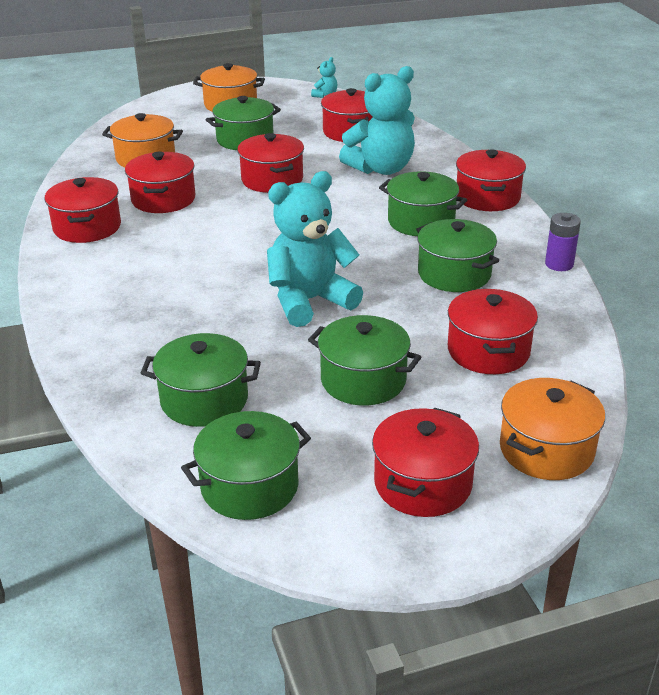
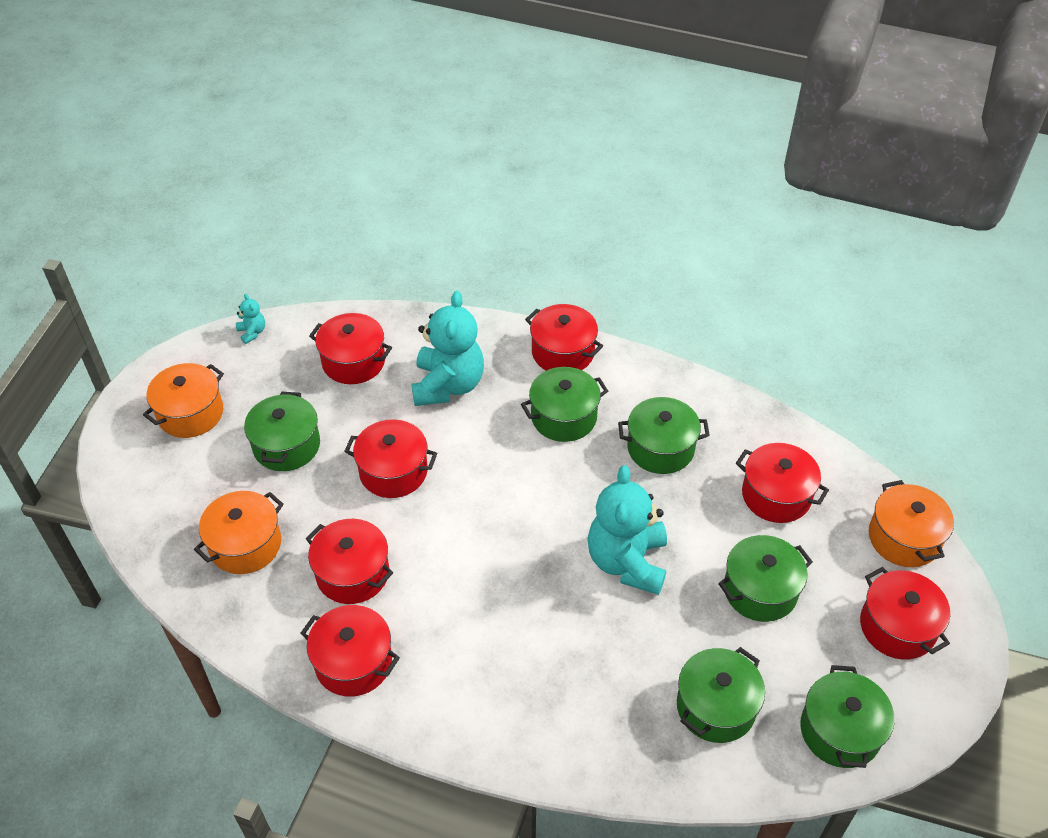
camera: 55 degrees left, 15 degrees up
(559, 264) = (697, 380): purple battery -> none

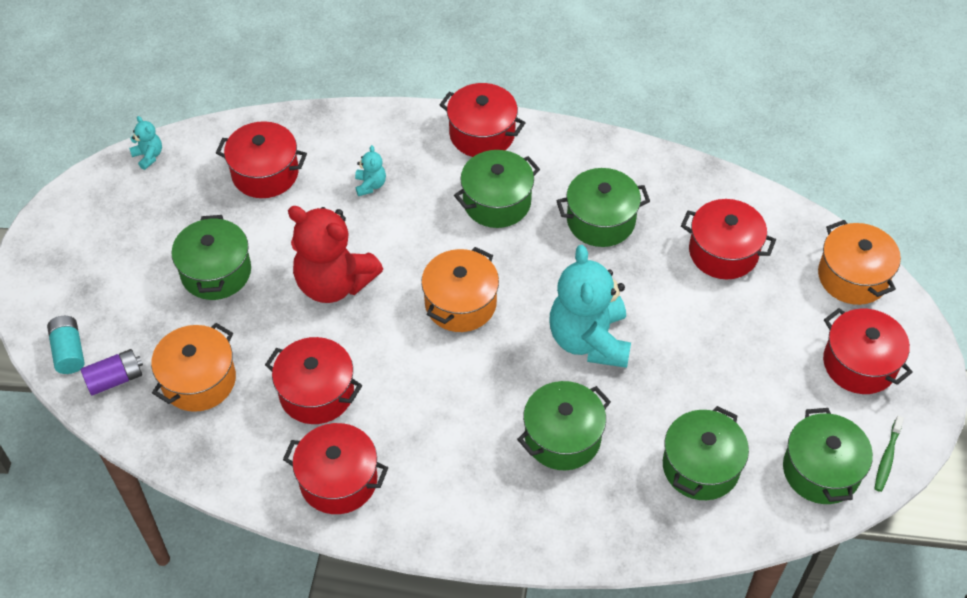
camera: 10 degrees left, 5 degrees up
(134, 500) = (69, 351): none -> turquoise battery
(169, 532) = (115, 379): none -> purple battery
(190, 413) = (105, 252): orange pot -> orange pot (460, 303)
(393, 471) = (334, 283): red pot -> red teddy bear
(448, 385) = (370, 185): turquoise teddy bear -> turquoise teddy bear, size x0.42
(760, 590) = (723, 348): green pot -> green pot (562, 437)
(911, 729) = (887, 458): none -> green toothbrush

